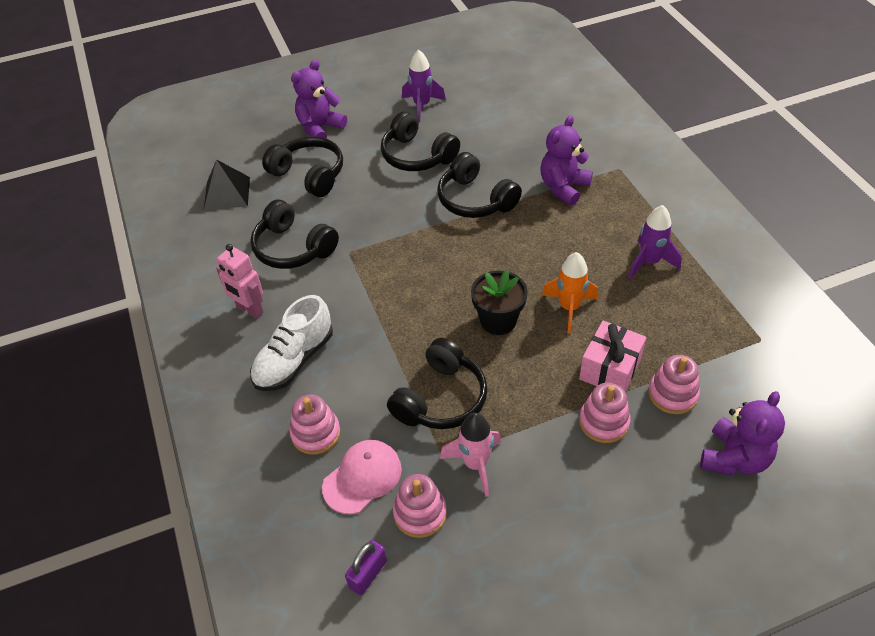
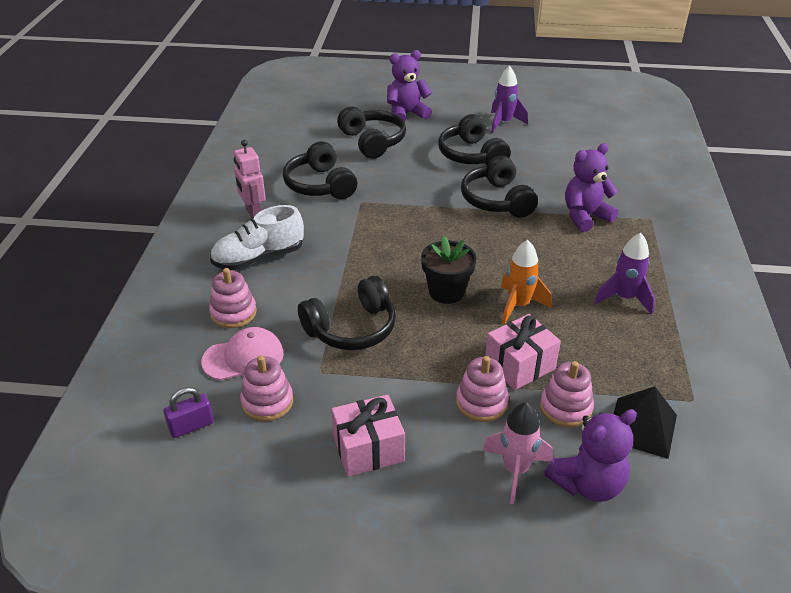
camera: 25 degrees right, 10 degrees down
(227, 193) = (300, 134): black pyramid -> black pyramid (642, 427)
(475, 464) = (342, 387): pink rocket -> pink rocket (515, 470)
(542, 515) = (368, 449): none -> pink gift

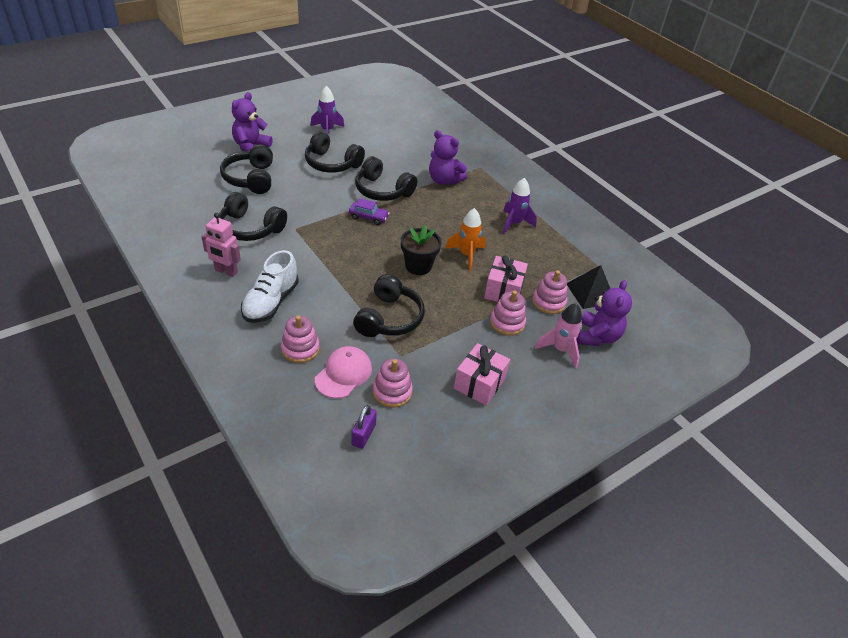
camera: 45 degrees left, 5 degrees up
(373, 141) = (250, 178): black headphones -> black headphones turned 120 degrees counterclockwise
(449, 221) = (368, 217): none -> purple car
(585, 216) = (444, 180): purple teddy bear -> purple teddy bear turned 75 degrees counterclockwise

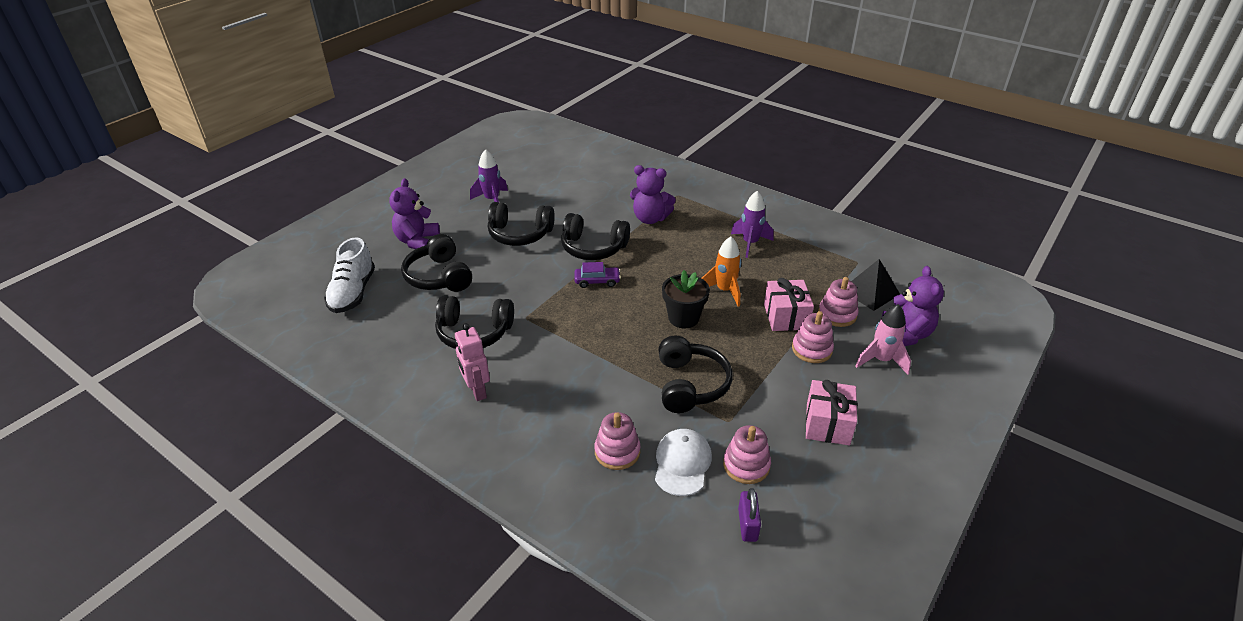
camera: 15 degrees left, 5 degrees down
(226, 271) = (477, 391): pink robot -> pink robot turned 60 degrees clockwise
(271, 302) = (550, 410): white shoe -> white shoe (353, 293)
(343, 374) = (682, 463): pink cap -> white cap

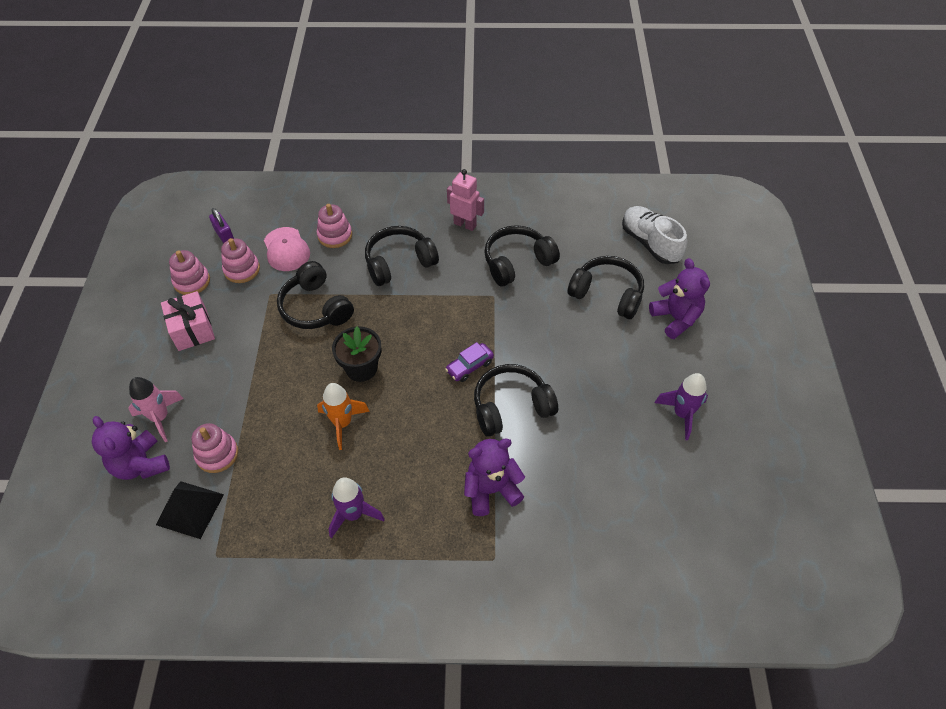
camera: 145 degrees right, 15 degrees up
(520, 234) = (598, 382): black headphones -> black headphones (399, 262)
(682, 463) = (286, 249): white cap -> pink cap
(786, 316) = (267, 423): pink gift -> none
(812, 349) = (228, 396): pink stacking toy -> pink stacking toy (192, 281)

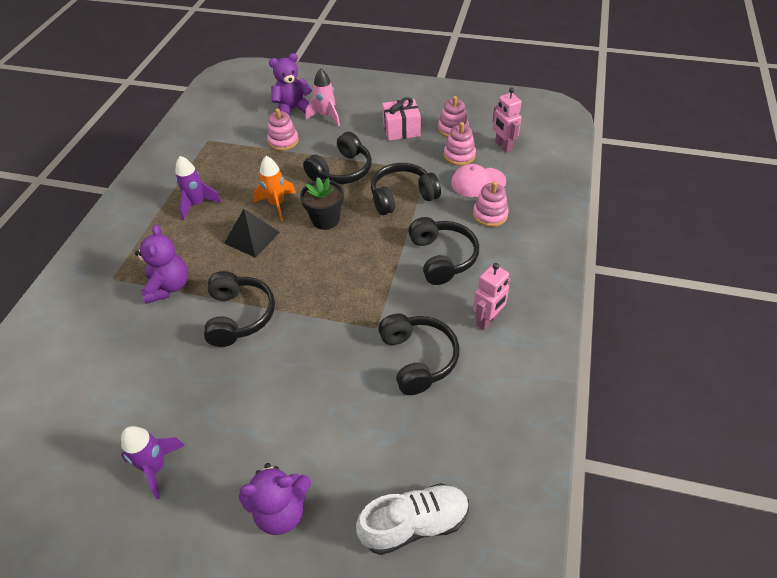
camera: 105 degrees right, 5 degrees down
(190, 509) = (247, 130): black pyramid -> black pyramid (252, 237)
(224, 235) = (503, 146): purple padlock -> pink robot
(469, 366) = (296, 293): purple car -> none
(607, 294) = (344, 441): black headphones -> black headphones (341, 171)

